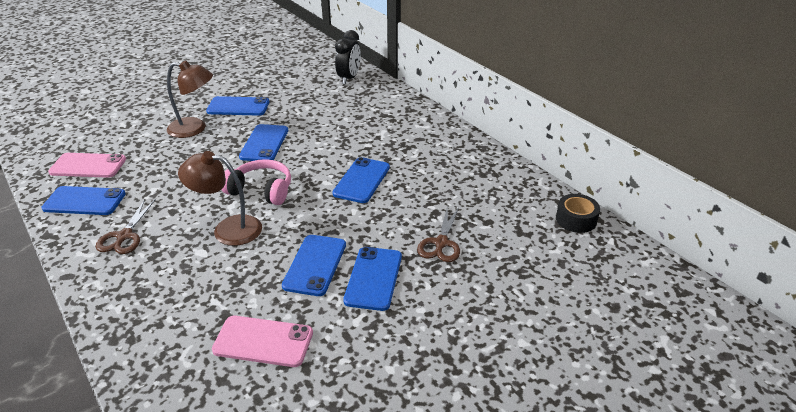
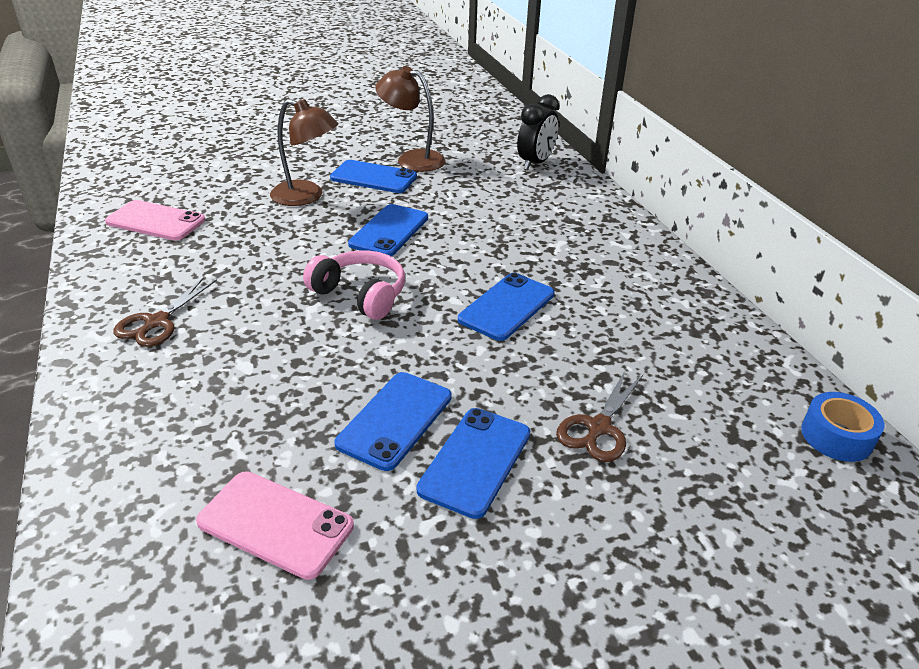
camera: 15 degrees right, 0 degrees up
(84, 201) = (130, 266): blue phone -> none
(228, 229) = (294, 340): brown lamp -> brown lamp (412, 159)
(576, 219) = (836, 436): black tape -> blue tape

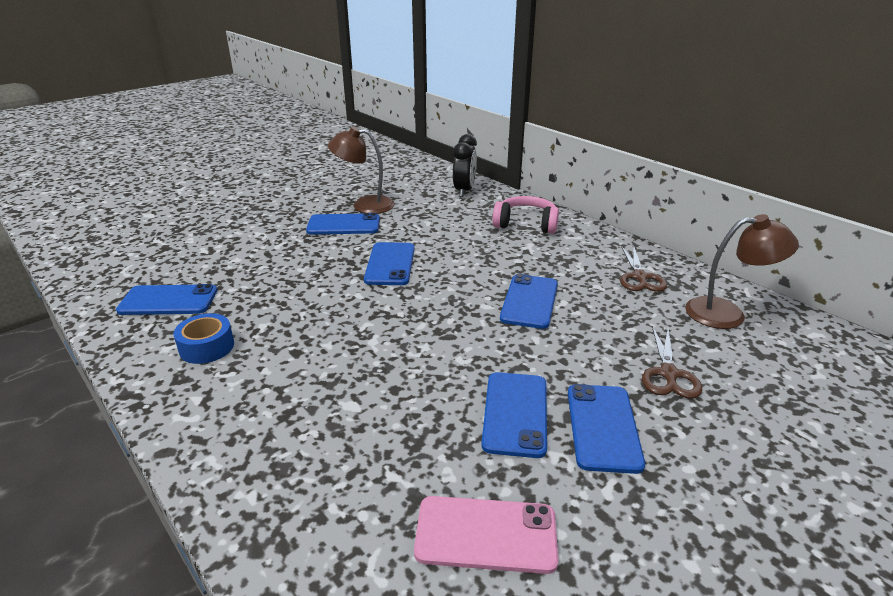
camera: 20 degrees left, 5 degrees down
(156, 221) = (168, 301): pink phone -> blue phone
(157, 322) = (237, 389): brown scissors -> brown scissors (639, 277)
(306, 197) = (297, 251): brown lamp -> brown lamp (727, 313)
(360, 295) = (406, 320): pink headphones -> pink headphones (526, 224)
(836, 436) = (819, 335): blue tape -> blue tape (207, 347)

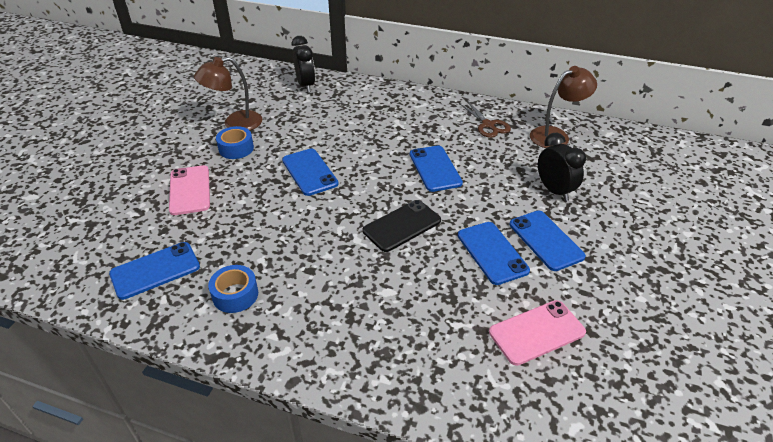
camera: 30 degrees left, 10 degrees up
(268, 246) = (190, 190): none -> pink phone
(343, 225) = (236, 148): blue phone -> blue tape
(434, 345) = (402, 226): none -> black phone
(526, 224) = (379, 104): pink headphones -> none
(668, 374) = (554, 191): brown scissors -> black clock

